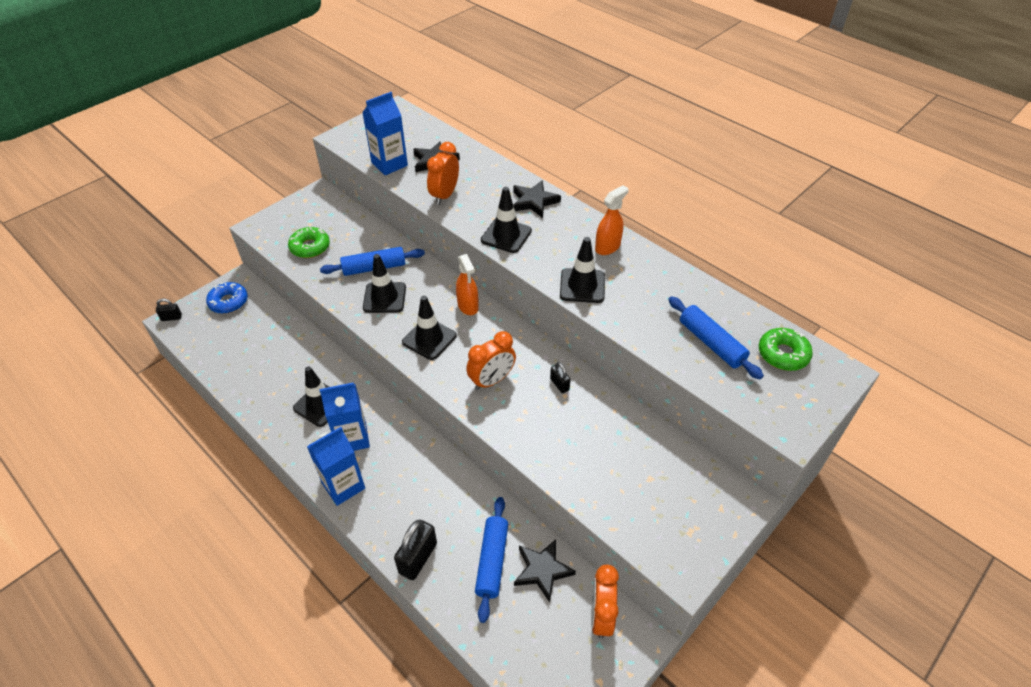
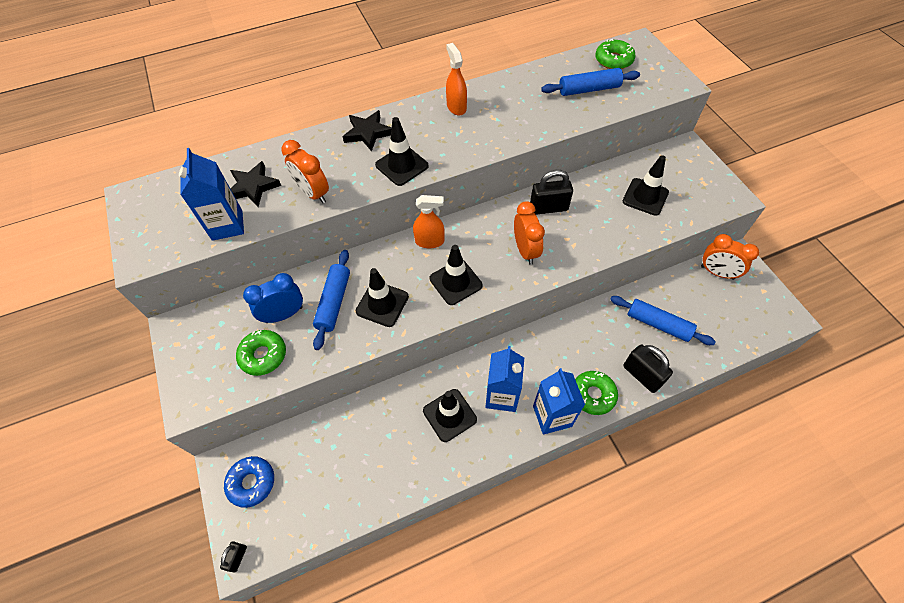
camera: 65 degrees left, 10 degrees up
(351, 244) = (284, 314): none -> blue clock
(378, 516) = (593, 395): none -> green donut
(542, 570) = (674, 294): black star -> none
(559, 384) = (548, 208): black padlock -> black padlock, size x1.85
(582, 286) = (493, 137): black traffic cone -> black traffic cone (645, 197)

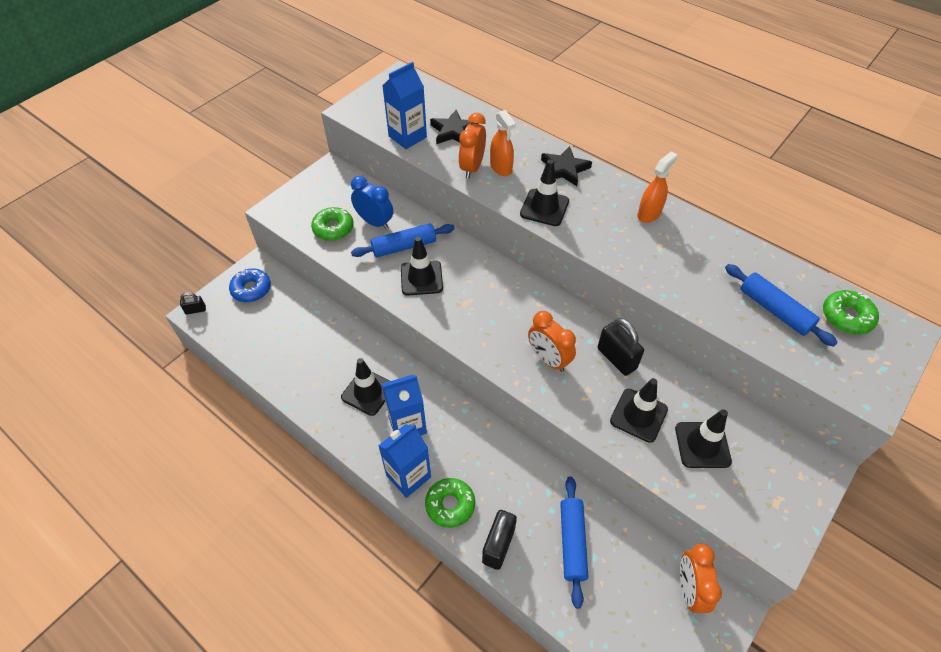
camera: 60 degrees right, 5 degrees down
(430, 241) = (508, 281): orange spray bottle -> orange spray bottle (501, 168)
(455, 282) = (476, 319): black traffic cone -> black traffic cone (638, 415)
(525, 250) = (548, 359): orange clock -> orange clock turned 90 degrees clockwise

